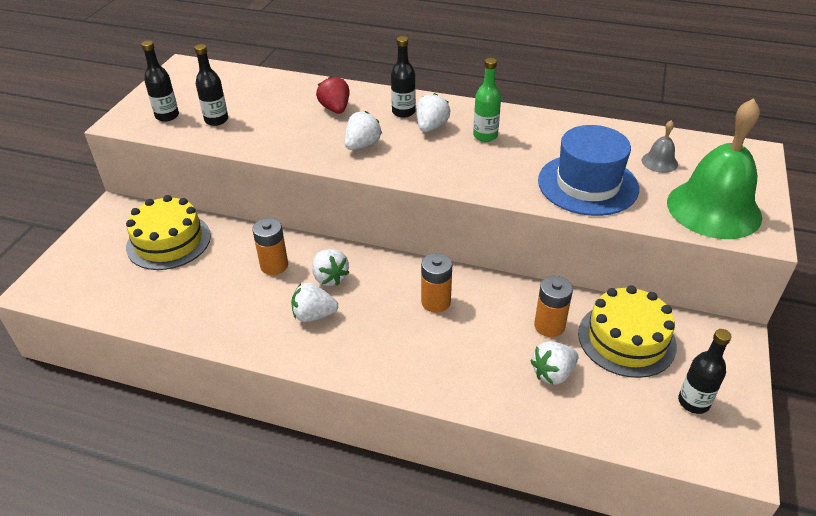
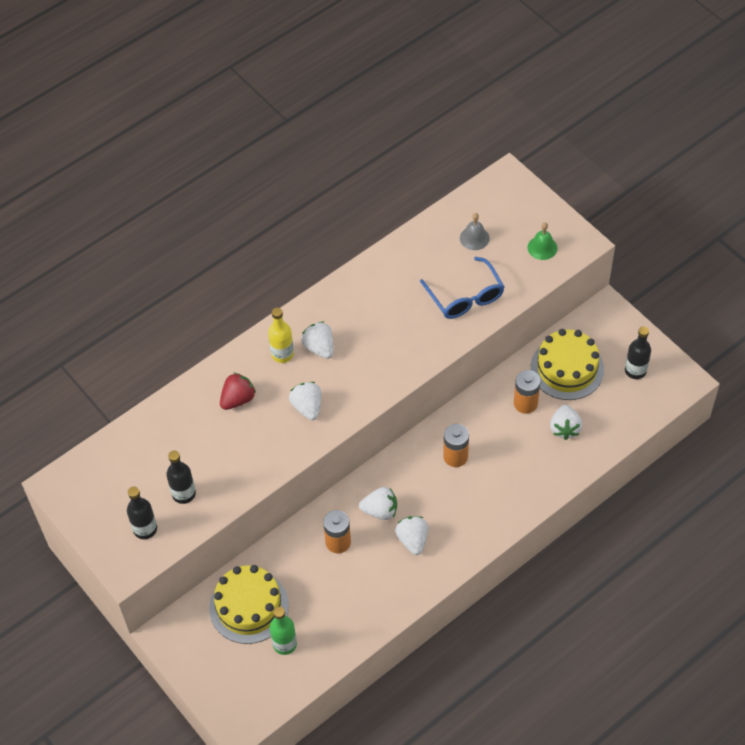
camera: 55 degrees left, 15 degrees up
(314, 315) = (412, 540): white strawberry -> white strawberry turned 135 degrees clockwise
(335, 109) = (238, 399): red strawberry -> red strawberry turned 120 degrees clockwise
(403, 112) = (282, 354): black bottle -> yellow bottle
(485, 136) = (360, 320): green bottle -> green bottle (285, 644)
(587, 184) = (465, 297): blue hat -> blue glasses
(713, 209) = (542, 247): green bell -> green bell, size x0.42

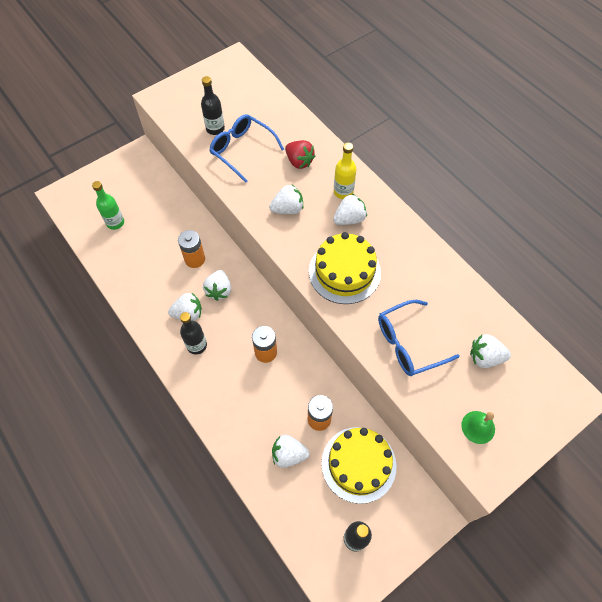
camera: 90 degrees right, 5 degrees up
(145, 529) = (188, 107): black bottle -> black bottle (197, 345)
(219, 461) = (242, 150): none -> blue glasses
(249, 606) = (151, 201): yellow cake -> yellow cake (344, 272)
(474, 238) = (485, 357): grey bell -> white strawberry

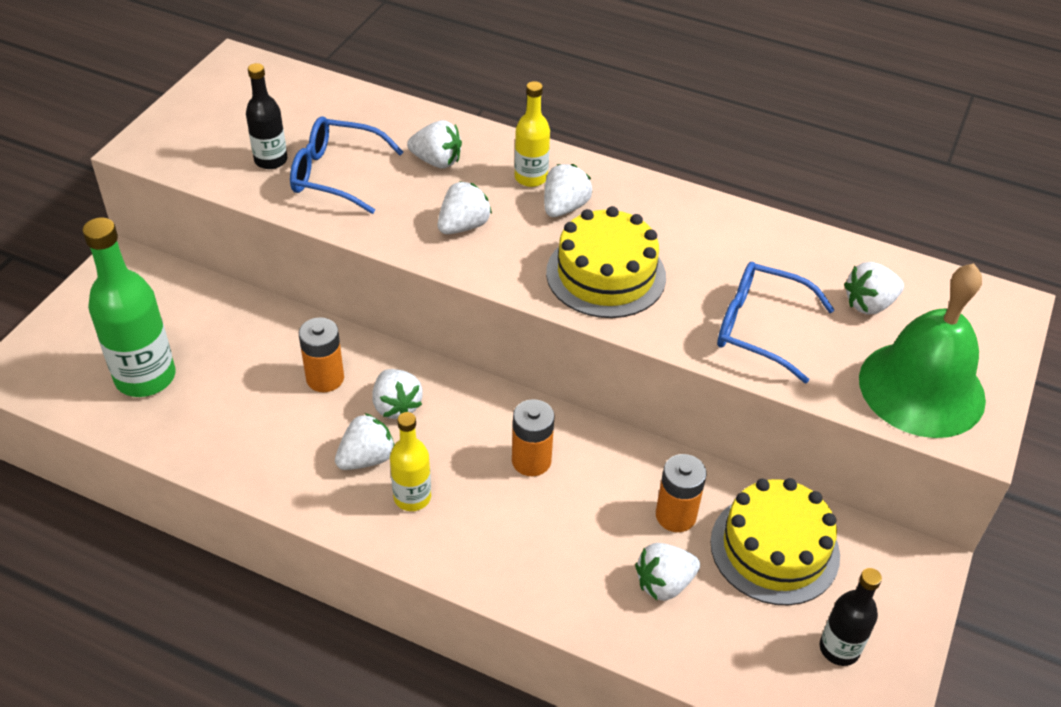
camera: 30 degrees left, 15 degrees down
(115, 223) = (145, 377): green bottle -> green bottle, size x1.73
(197, 345) = (412, 497): black bottle -> yellow bottle
(299, 161) = (437, 161): red strawberry -> white strawberry
(408, 344) = (759, 328): blue glasses -> blue glasses turned 75 degrees clockwise
(478, 427) = (921, 388): green bell -> green bell, size x2.37

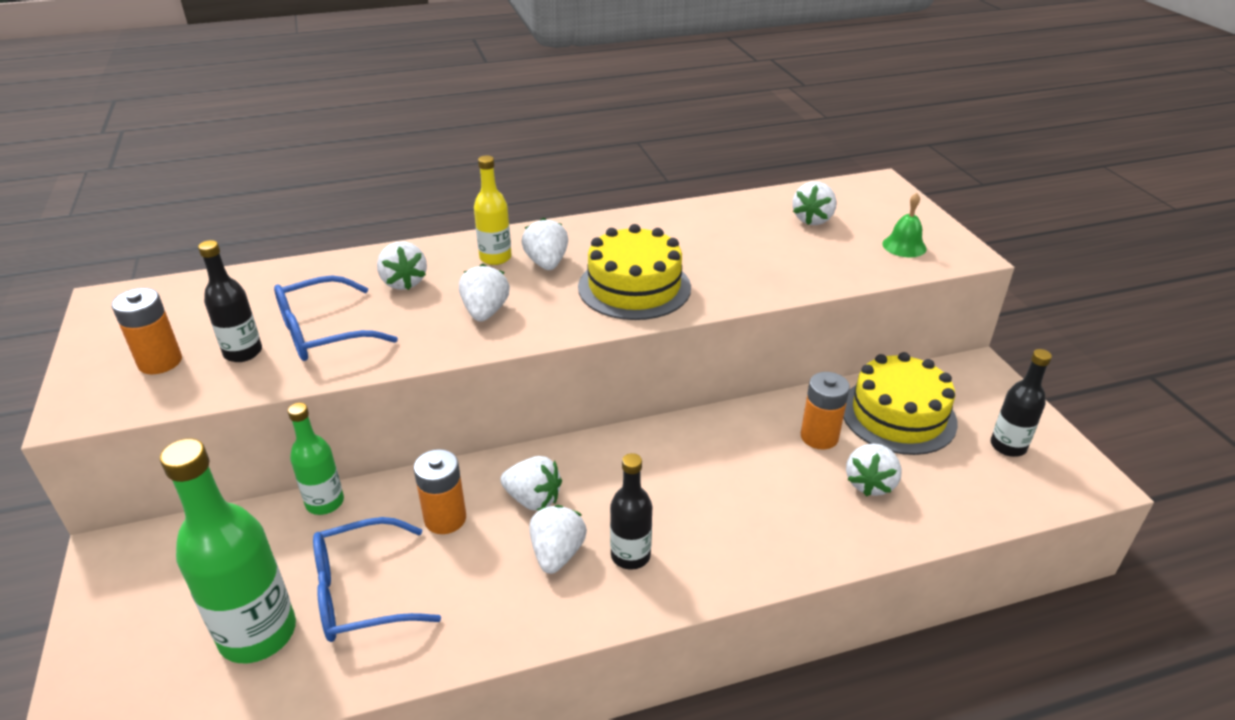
camera: 40 degrees left, 10 degrees down
(266, 311) = (325, 502): none -> green bottle
(412, 497) = (630, 555): yellow bottle -> black bottle
(437, 161) = (404, 282): white strawberry -> white strawberry turned 90 degrees clockwise
(531, 461) = (683, 468): orange battery -> orange battery (160, 362)
(759, 328) = (773, 265): blue glasses -> blue glasses (360, 593)
(921, 388) = (904, 246): green bell -> green bell, size x0.42

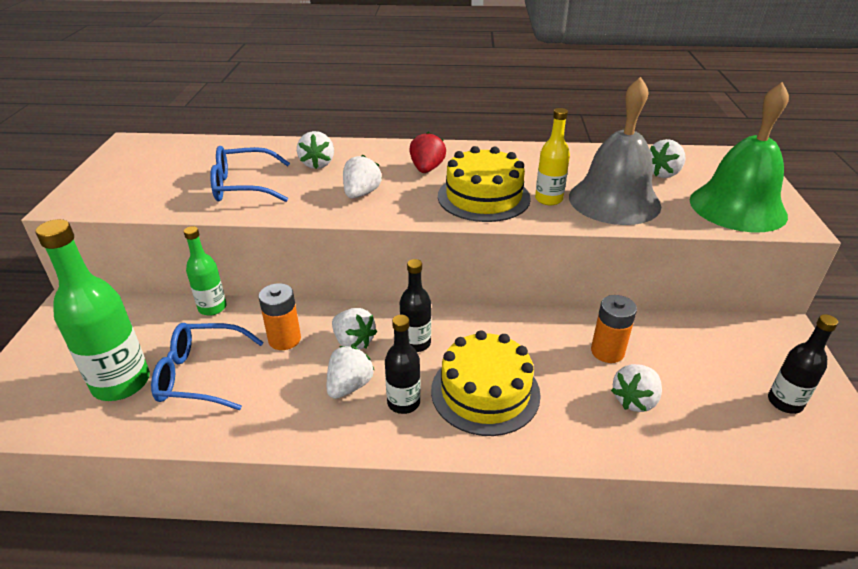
camera: 20 degrees right, 0 degrees up
(160, 362) = (132, 184): orange battery -> none
(243, 352) = (185, 189): black bottle -> black bottle (416, 343)
(495, 258) = (391, 159): yellow bottle -> yellow bottle (548, 199)
(547, 263) = (427, 169): white strawberry -> red strawberry
(778, 263) = (614, 200): none -> grey bell
(898, 415) = (688, 351): yellow cake -> yellow cake (485, 392)
(904, 246) = (737, 207): green bell -> green bell, size x2.37

